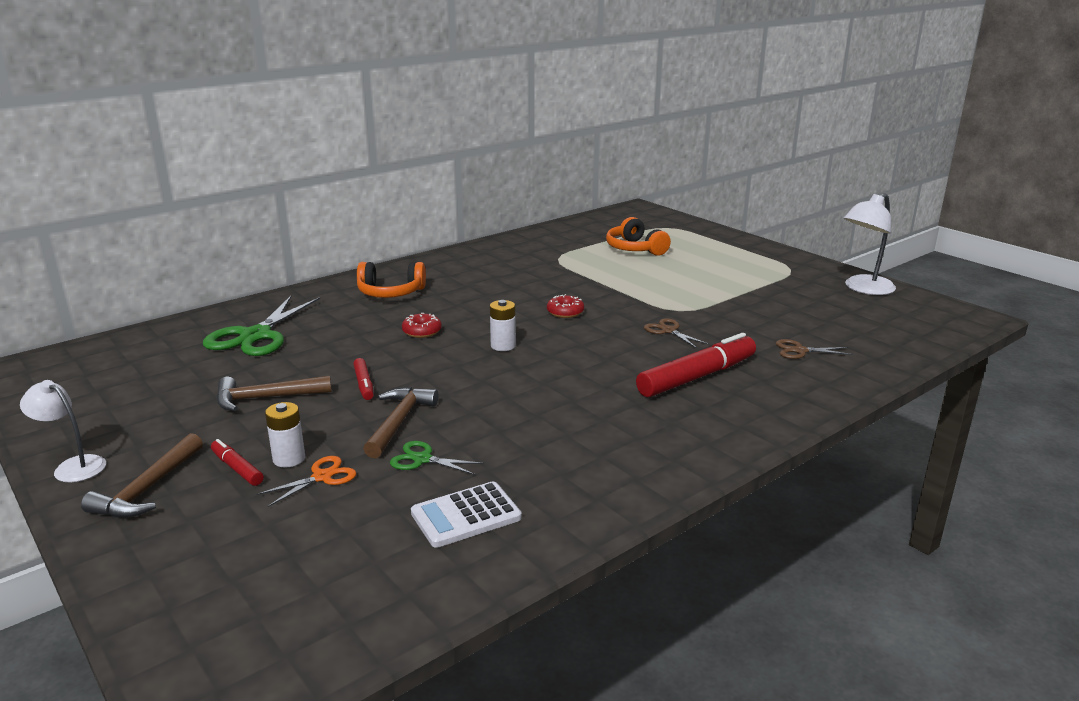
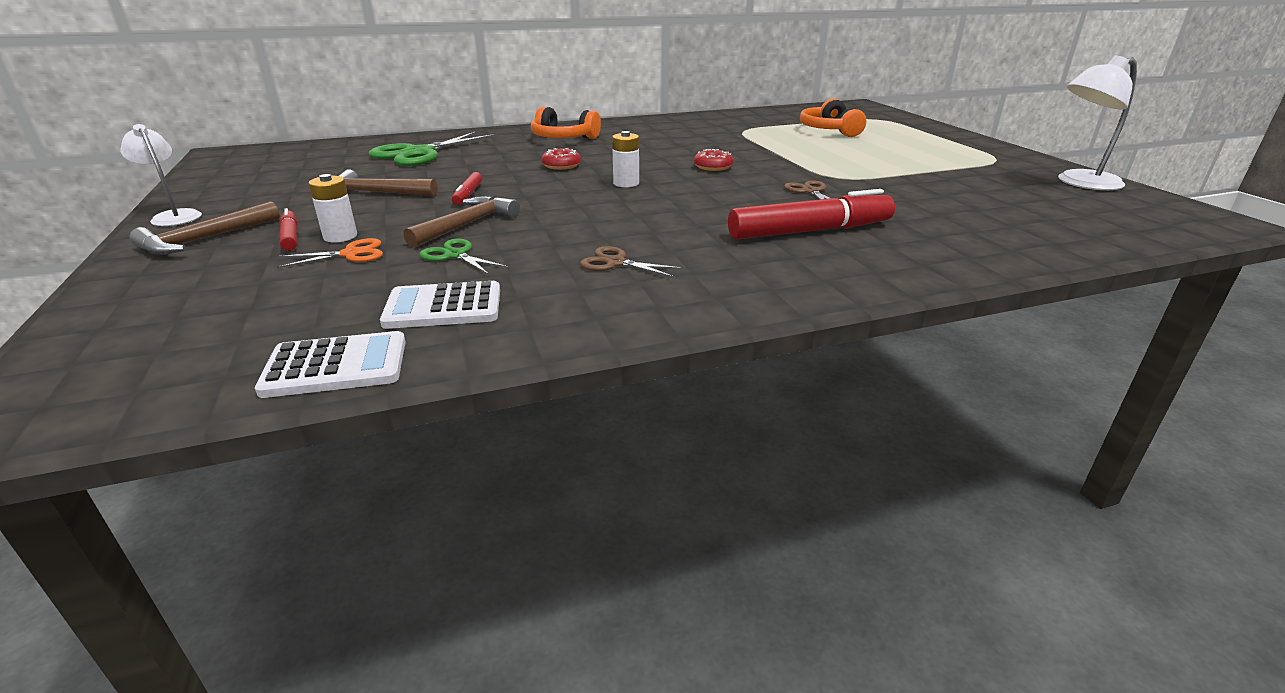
camera: 20 degrees right, 5 degrees up
(433, 591) = (336, 366): none -> white calculator
(799, 350) = (956, 224): brown scissors -> brown scissors (615, 263)

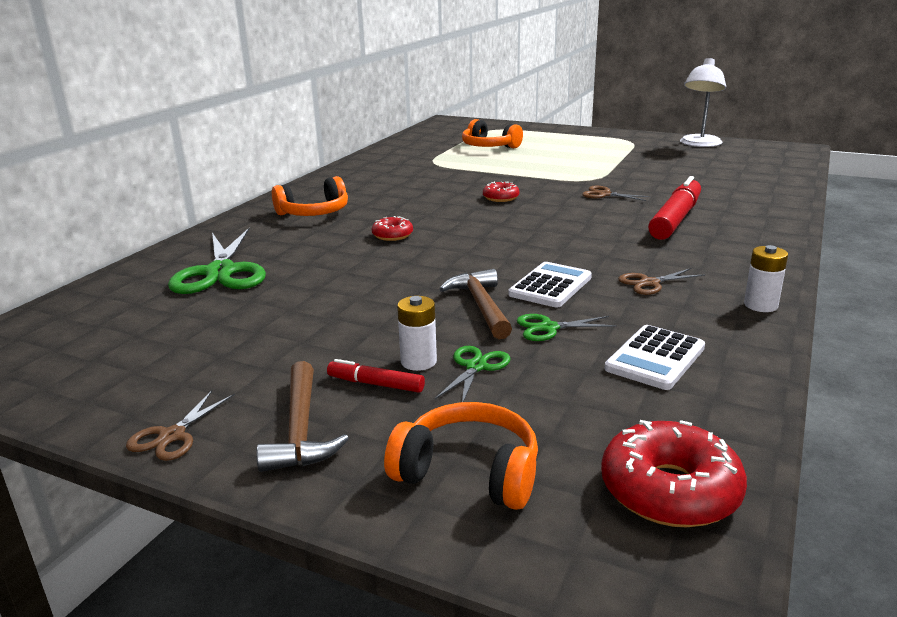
camera: 45 degrees left, 5 degrees down
(174, 216) = (172, 436): white lamp -> brown scissors
(174, 299) = (469, 472): none -> orange headphones
(187, 375) = (669, 490): none -> red donut
(336, 366) = (721, 422): white calculator -> white calculator (550, 286)
(351, 254) = (476, 367): orange scissors -> green scissors
(376, 193) = (314, 319): brown hammer -> none
(468, 194) = (400, 286): red marker -> none
(626, 183) = (485, 231): white battery -> white battery (760, 305)

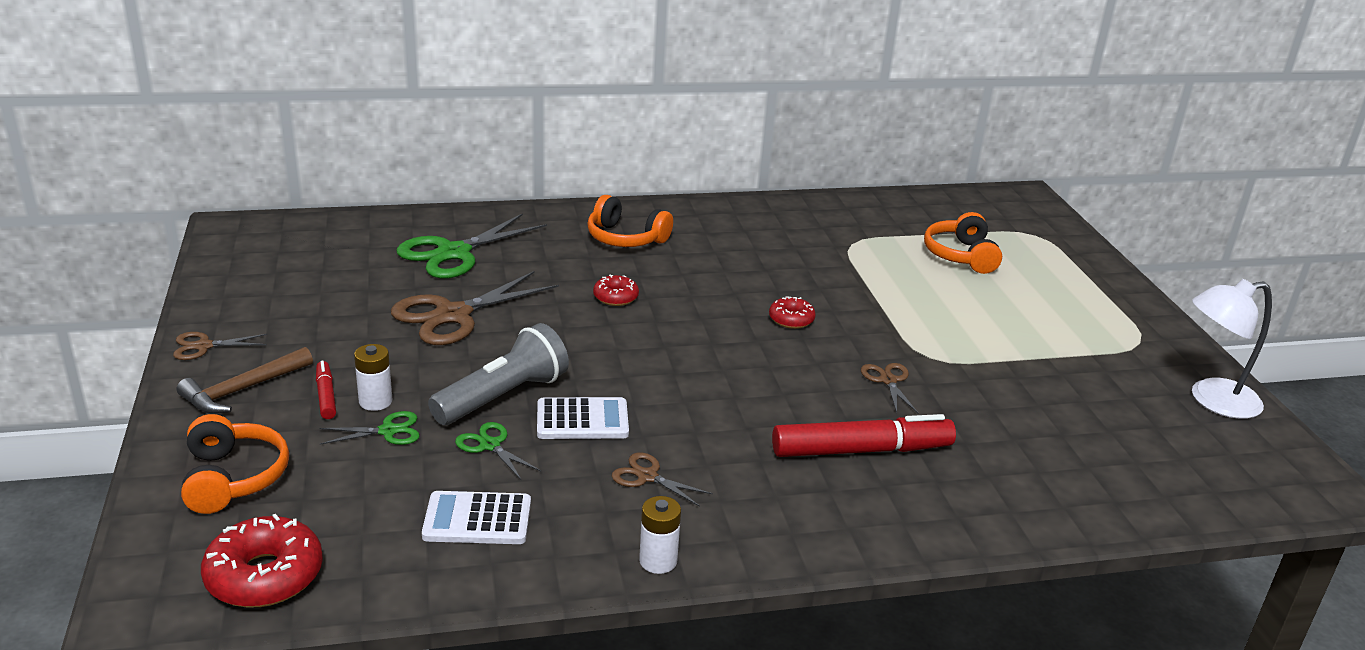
camera: 50 degrees right, 5 degrees up
(323, 296) = (453, 315): none -> brown scissors
(481, 306) = (503, 396): brown hammer -> grey flashlight

